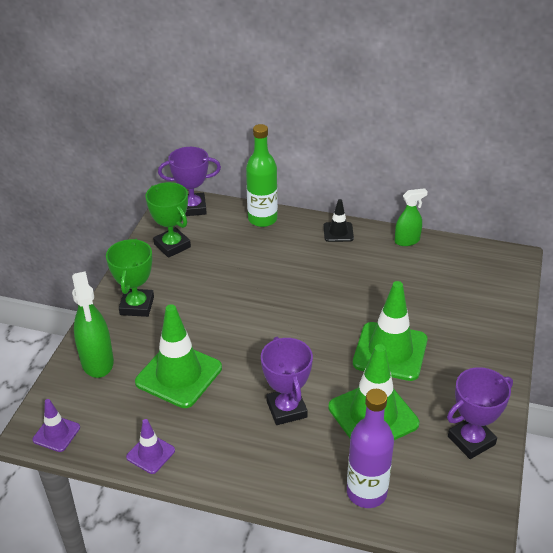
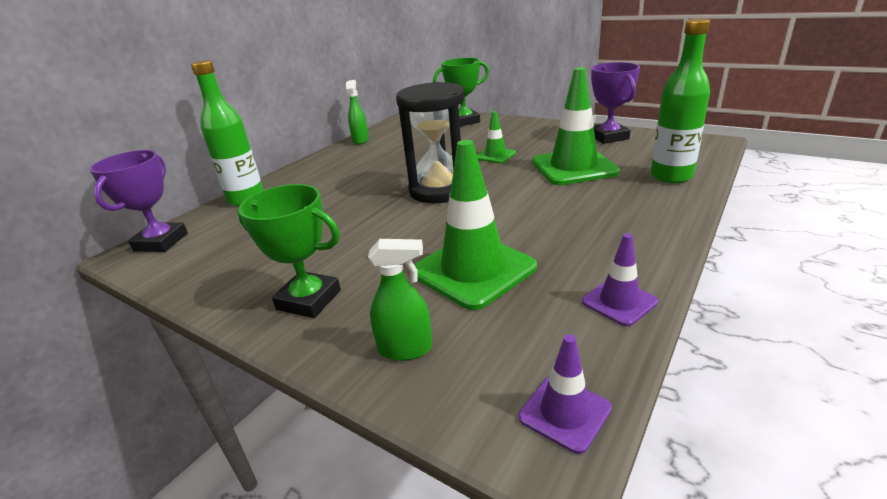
camera: 70 degrees left, 10 degrees down
(97, 362) = (405, 349): green spray bottle -> green spray bottle, size x0.62
(172, 246) = (215, 262): green trophy -> green trophy (464, 121)
(286, 409) = (556, 205): purple trophy -> none
(301, 328) = (439, 190): none -> black hourglass
(338, 232) = (316, 165): black traffic cone -> none
(366, 492) = (671, 176): purple bottle -> green bottle
(390, 351) = (495, 155): green traffic cone -> green traffic cone, size x0.51

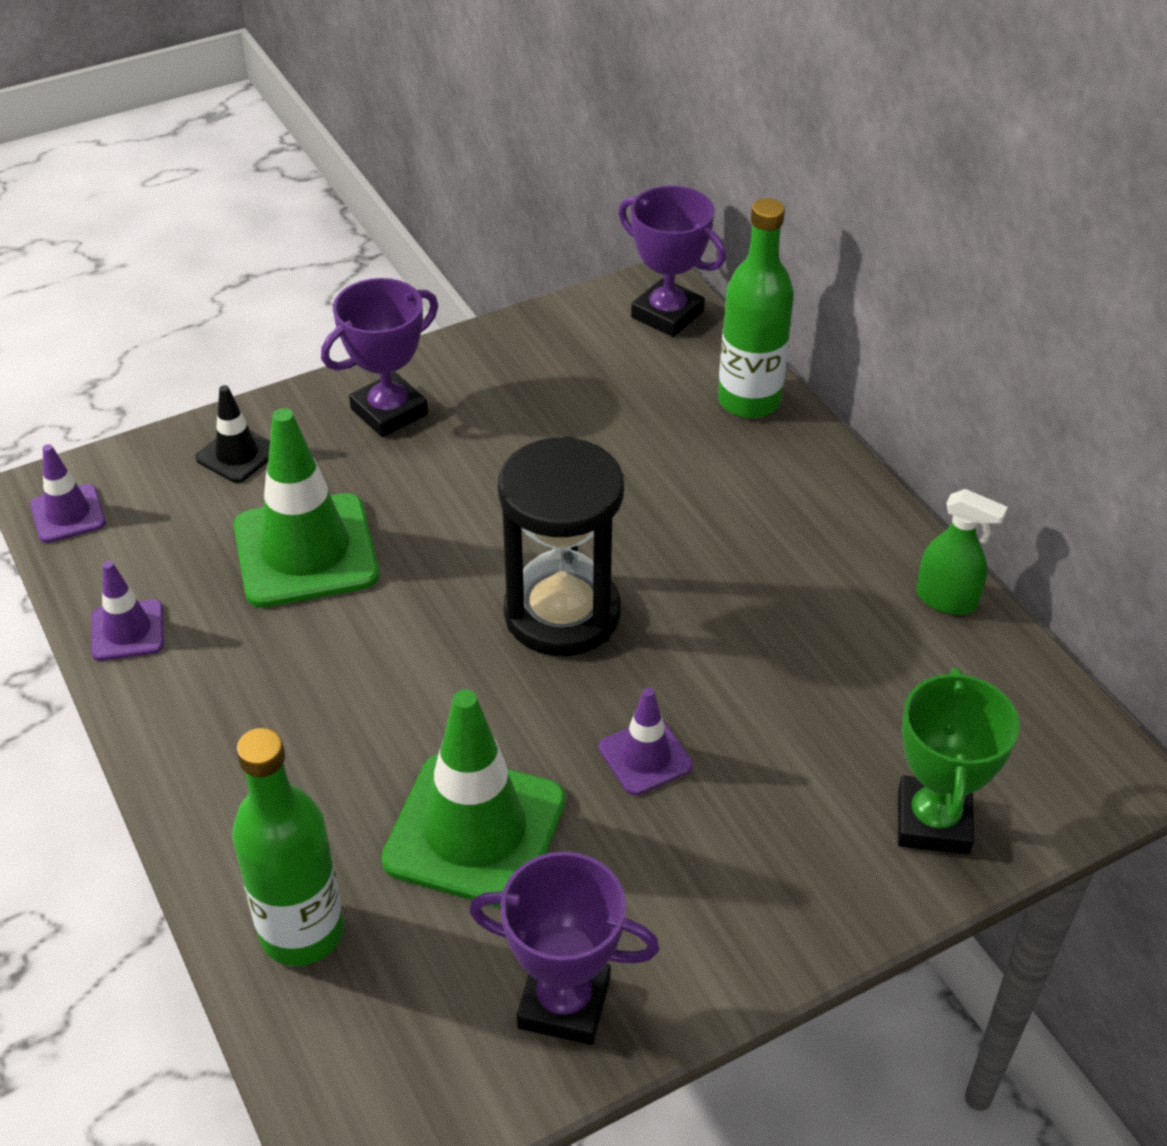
camera: 115 degrees right, 15 degrees up
(309, 300) = (389, 412): green trophy -> purple trophy
(405, 349) = (237, 454): green spray bottle -> black traffic cone
(495, 155) = (645, 757): green traffic cone -> purple traffic cone

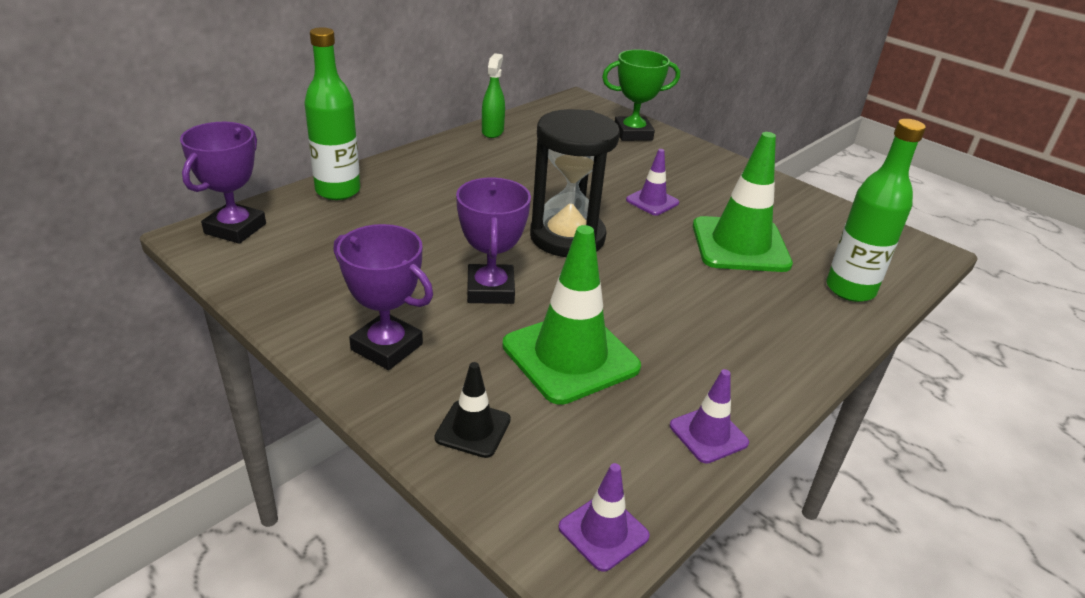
camera: 110 degrees left, 10 degrees down
(564, 1003) = (805, 209): purple trophy -> purple trophy (490, 290)

